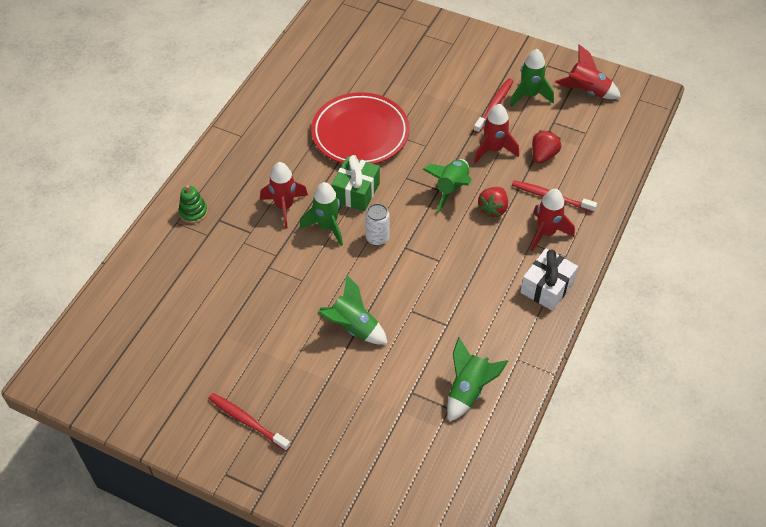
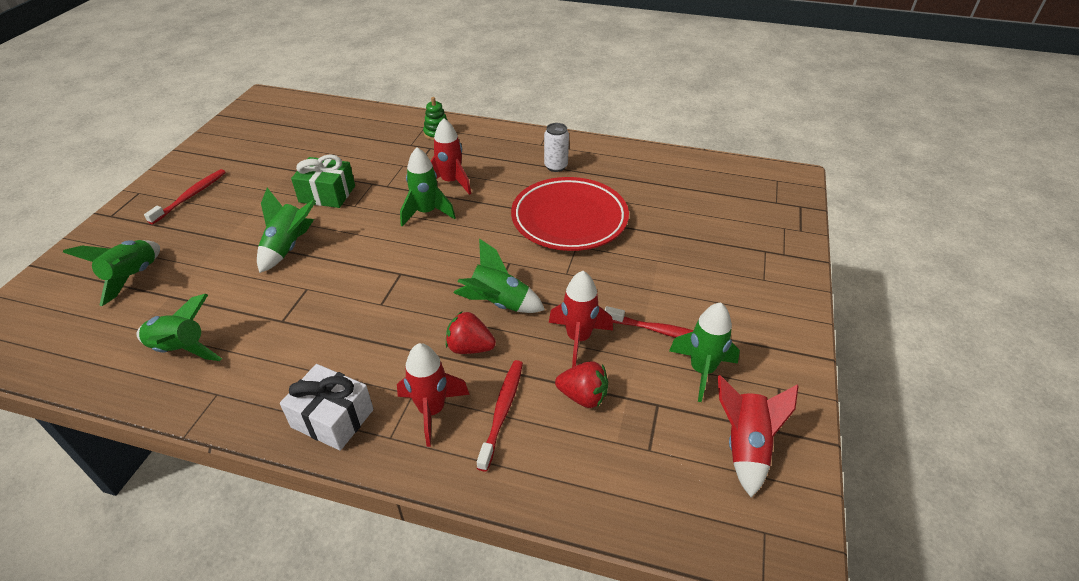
camera: 80 degrees right, 10 degrees down
(356, 192) = (479, 227): green gift -> green gift (327, 194)
(370, 446) = (133, 277): none -> green rocket
(377, 238) = (412, 250): white can -> white can (555, 166)

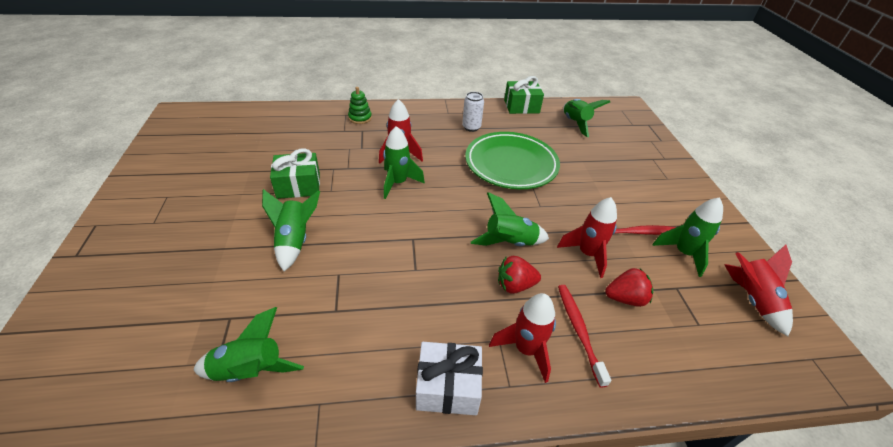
camera: 25 degrees left, 0 degrees up
(133, 277) = (145, 312): green rocket -> green rocket (575, 123)
(191, 196) = (159, 216): red toothbrush -> none
(569, 219) = (511, 164): red plate -> green plate
(639, 152) = (521, 106): none -> green gift

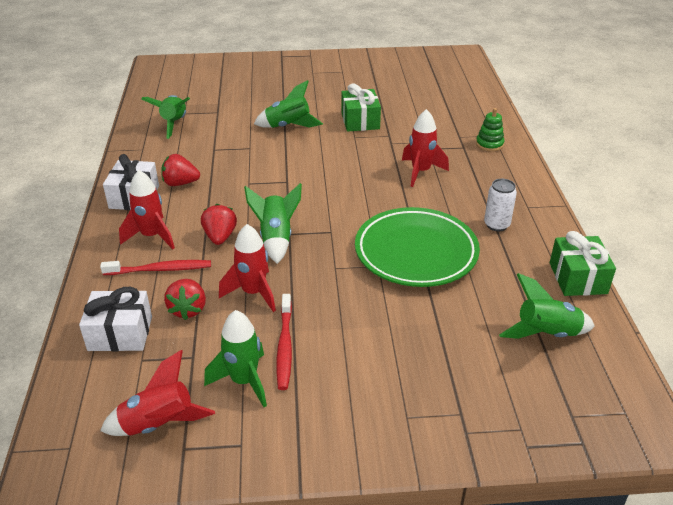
camera: 95 degrees right, 5 degrees down
(398, 183) = (369, 172): green rocket -> none
(415, 337) = (180, 183): none -> red strawberry
(678, 348) = (120, 333): none -> white gift

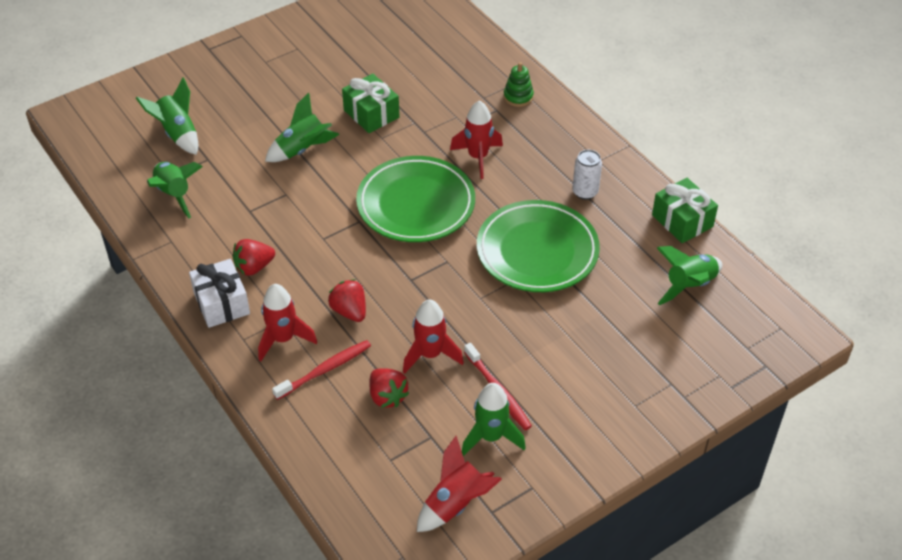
camera: 30 degrees left, 10 degrees up
(120, 333) = (349, 446): white gift -> none
(276, 238) = (403, 290): green rocket -> green rocket (178, 134)
(341, 185) = (416, 204): none -> green plate

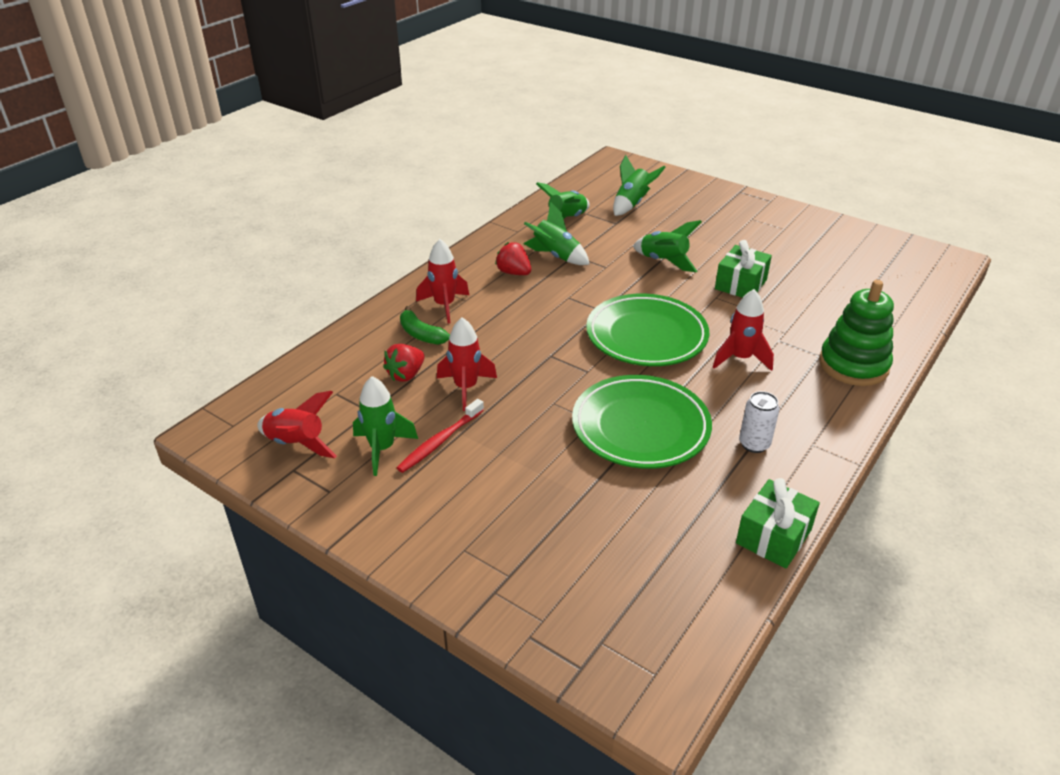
camera: 70 degrees right, 10 degrees down
(221, 303) = (467, 268): white gift -> none
(325, 370) = (421, 334): red toothbrush -> green banana
(349, 311) = (493, 331): red strawberry -> none
(518, 97) = (853, 365): green stacking toy -> green stacking toy, size x1.96
(689, 286) = (670, 564): green rocket -> green rocket (555, 256)

